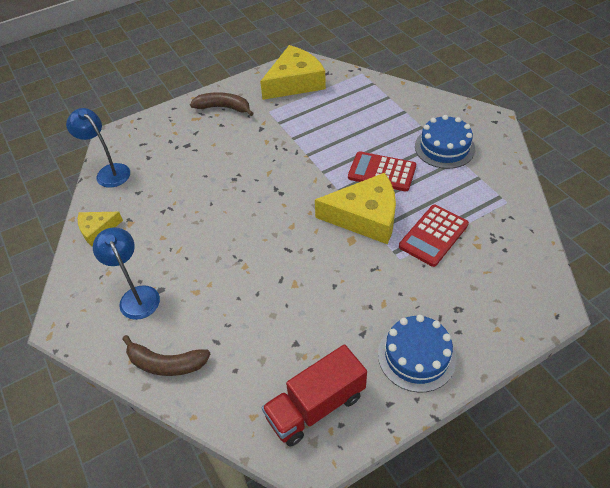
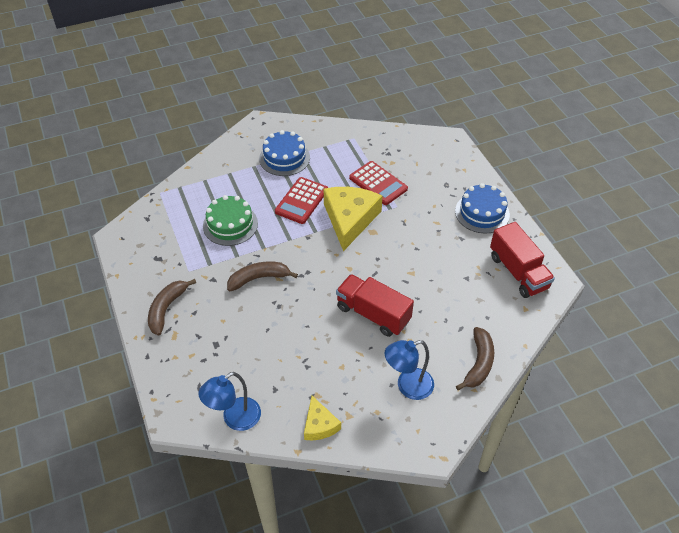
camera: 85 degrees left, 0 degrees up
(230, 254) = (373, 314): none -> red truck
(266, 158) = (259, 278): none -> brown banana
(295, 82) = (150, 245): yellow cheese -> none
(332, 126) = (230, 224): none -> green cake

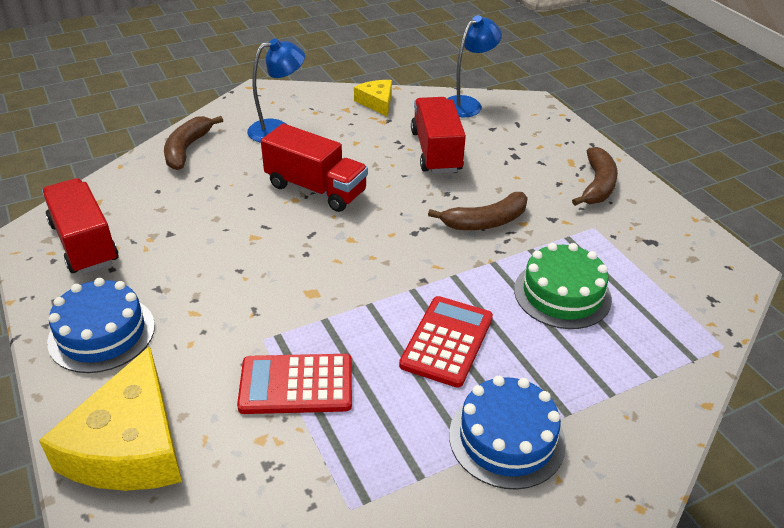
camera: 175 degrees right, 10 degrees down
(277, 352) = (436, 151): none -> red truck
(350, 219) = (352, 311): yellow cheese -> yellow cheese (129, 445)
(378, 183) = (296, 385): red calculator -> red calculator turned 45 degrees counterclockwise

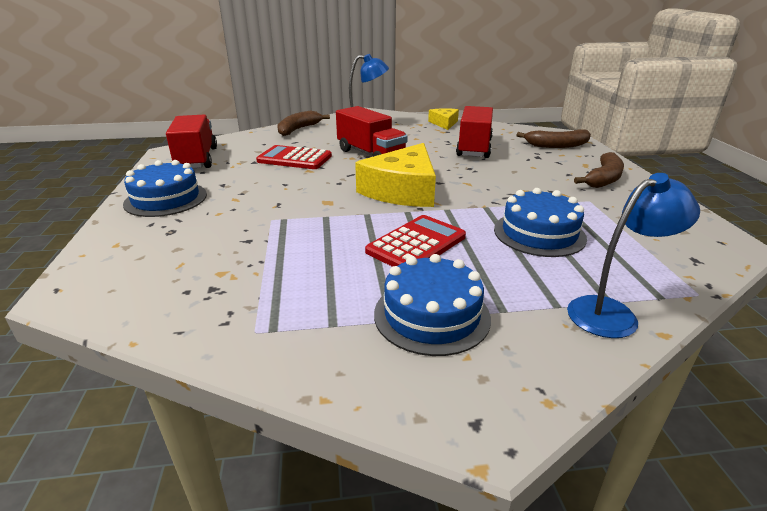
camera: 20 degrees right, 10 degrees down
(129, 445) = (126, 257): yellow cheese -> yellow cheese (402, 190)
(296, 385) = (274, 247): red calculator -> red calculator (294, 159)
(467, 104) = (513, 130): blue lamp -> blue lamp (612, 313)
(485, 222) = (492, 185): brown banana -> brown banana (557, 145)
(562, 294) = (539, 233): green cake -> blue cake

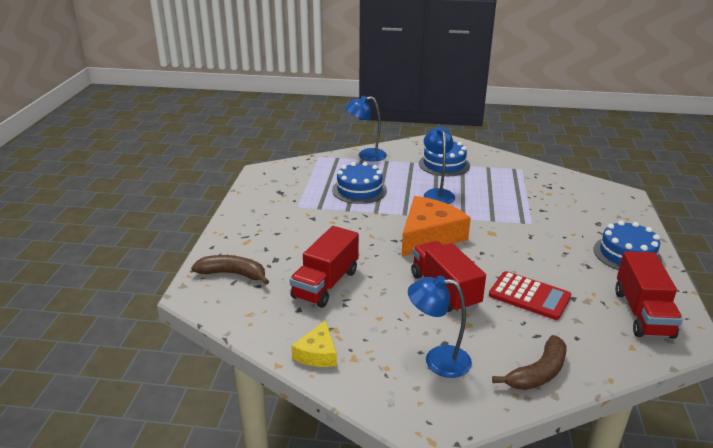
camera: 165 degrees left, 0 degrees up
(402, 190) = (429, 235): yellow cheese -> orange cheese
(416, 244) = (437, 193): red calculator -> blue lamp
(603, 179) = (257, 223): brown banana -> none

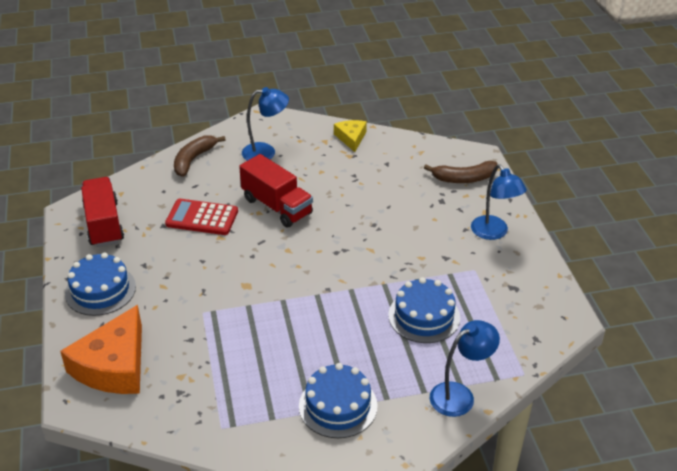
camera: 160 degrees right, 10 degrees up
(325, 284) = (380, 188): red truck -> none
(429, 235) = (311, 264): orange cheese -> orange cheese (114, 365)
(437, 193) = (326, 335): blue lamp -> blue lamp (494, 233)

